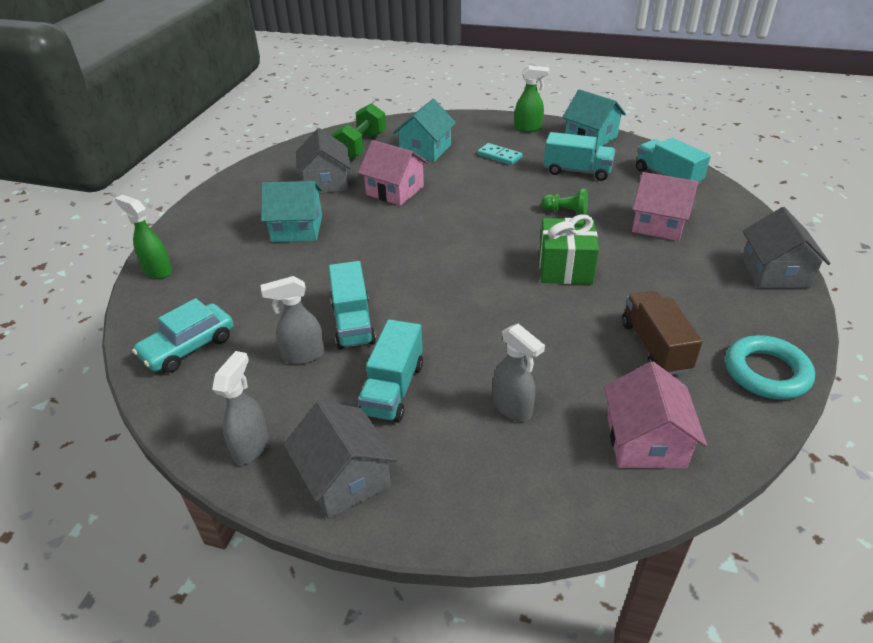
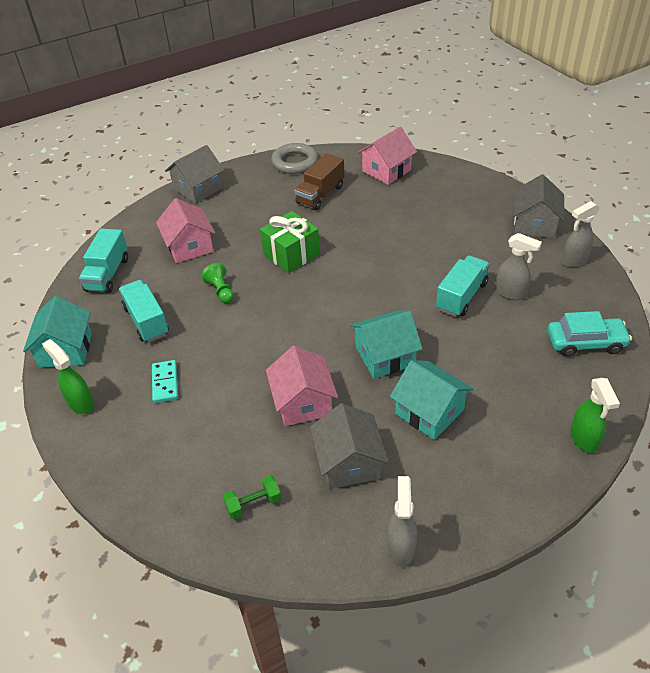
camera: 135 degrees left, 5 degrees up
(326, 182) = (348, 462): grey house -> grey house turned 45 degrees counterclockwise
(361, 146) = (253, 504): green dumbbell -> green dumbbell, size x0.57
(393, 389) = (474, 247): turquoise truck -> none
(425, 150) = (206, 444): turquoise house -> turquoise house (385, 356)
(513, 408) = (425, 208): grey spray bottle -> grey spray bottle (401, 547)
(766, 372) = (294, 162): turquoise ring -> grey ring

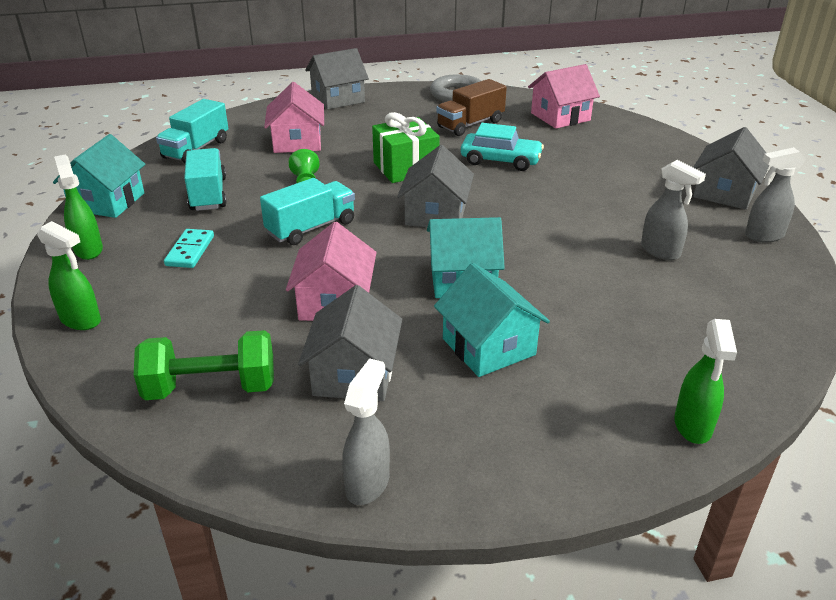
camera: 15 degrees right, 10 degrees down
(119, 473) = (81, 320): none -> green spray bottle
(253, 504) = (211, 388): green dumbbell -> green dumbbell, size x1.76
(337, 297) = (436, 214): none -> grey house
(461, 296) = (593, 242): turquoise truck -> turquoise truck (311, 228)
(585, 342) = (743, 321): turquoise car -> turquoise car (500, 160)

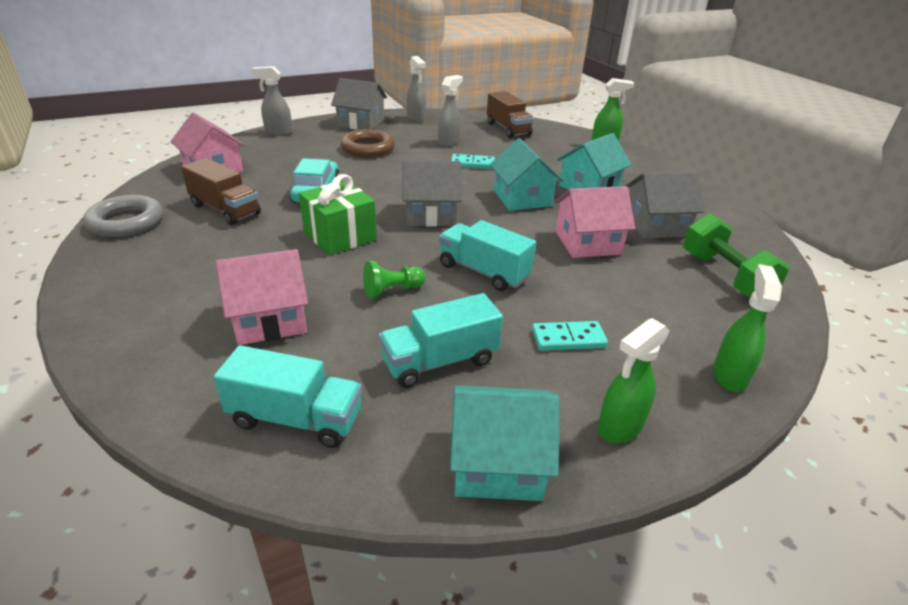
camera: 105 degrees left, 0 degrees up
(338, 99) = (105, 310): grey house -> none
(368, 483) = (729, 212): grey spray bottle -> grey spray bottle (278, 132)
(578, 260) = (472, 164): none -> turquoise domino
(627, 192) = (368, 148): none -> brown ring
(741, 318) = (508, 129): none -> brown truck

